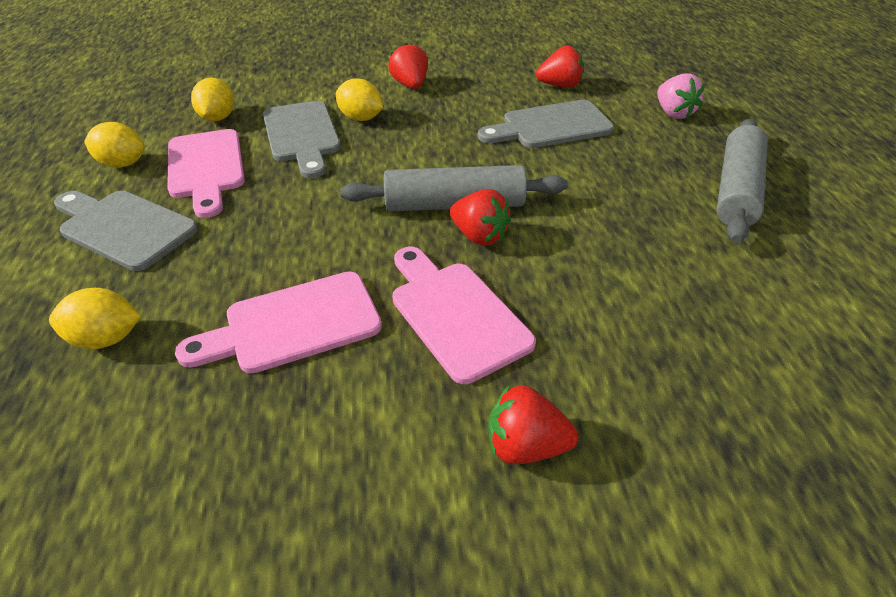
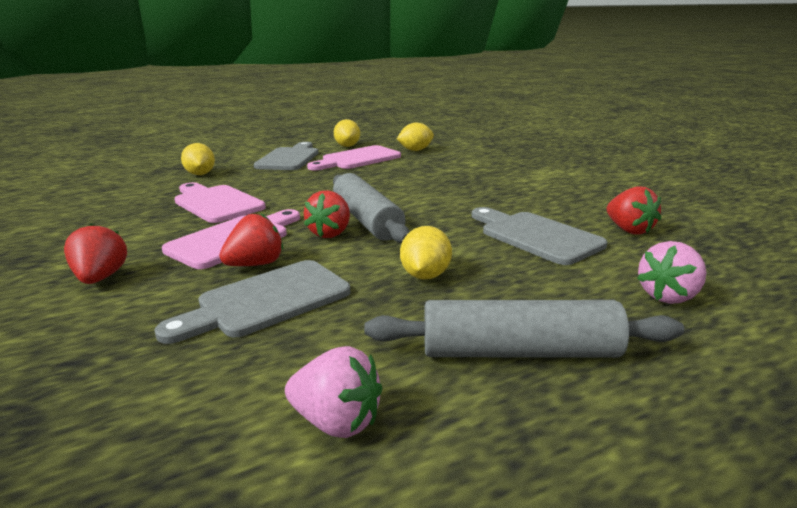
camera: 70 degrees right, 20 degrees down
(302, 135) = (417, 169): grey cutting board -> grey cutting board (267, 301)
(361, 118) = (459, 177): yellow lemon -> yellow lemon (425, 275)
(410, 85) = (531, 181): red strawberry -> red strawberry (256, 264)
(815, 284) = (337, 421): none -> pink strawberry

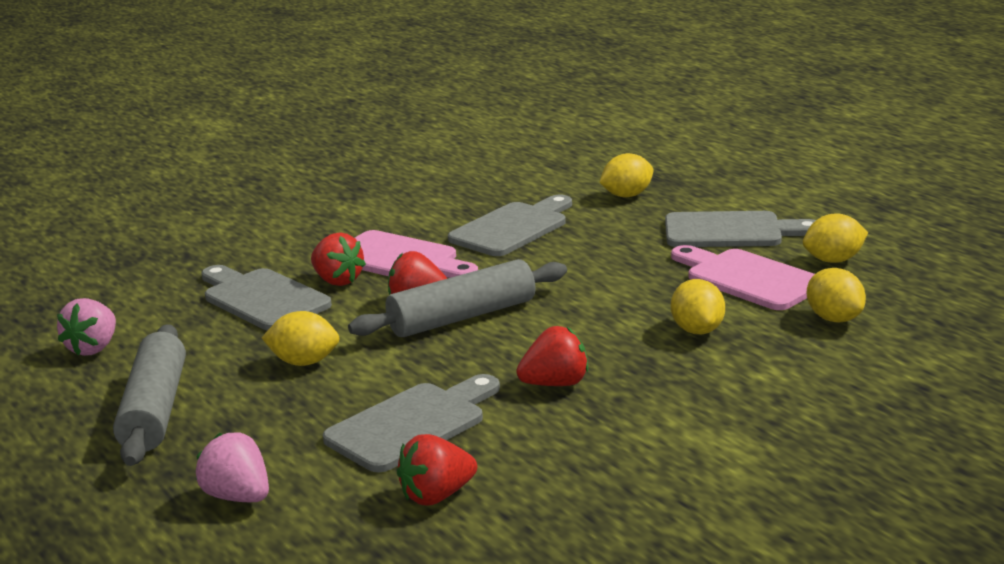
camera: 85 degrees right, 0 degrees up
(101, 278) = (314, 228): red strawberry -> red strawberry (555, 384)
(216, 203) = (512, 228): pink cutting board -> grey cutting board
(417, 170) = (697, 330): none -> yellow lemon

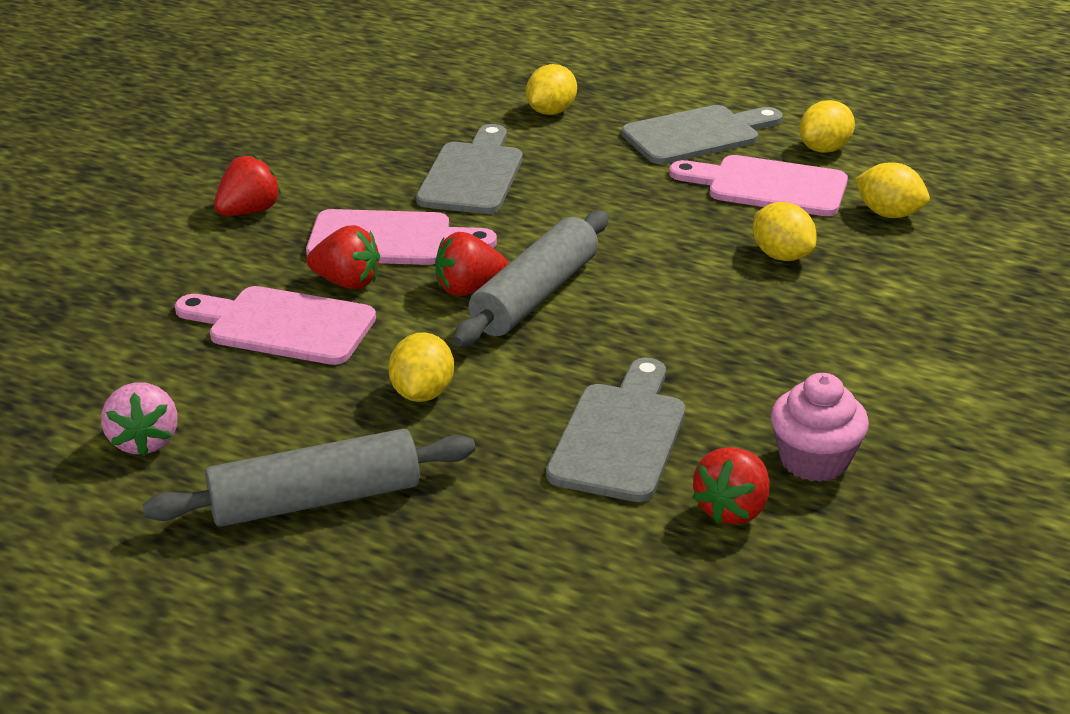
camera: 30 degrees left, 10 degrees up
(155, 410) = (315, 499): grey rolling pin -> grey rolling pin turned 75 degrees counterclockwise
(238, 497) = (531, 575): pink strawberry -> none
(262, 299) = (283, 325): grey cutting board -> pink cutting board
(304, 362) = (422, 393): yellow lemon -> yellow lemon turned 60 degrees counterclockwise
(544, 480) = (814, 460): none -> pink cupcake
(555, 384) = (711, 350): red strawberry -> red strawberry (249, 211)

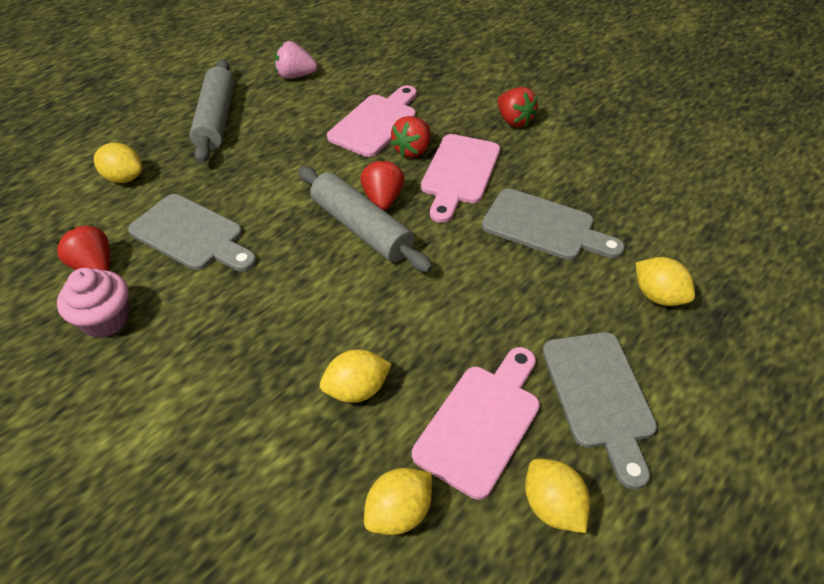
camera: 105 degrees right, 15 degrees up
(422, 393) = (281, 164): yellow lemon -> yellow lemon (124, 178)

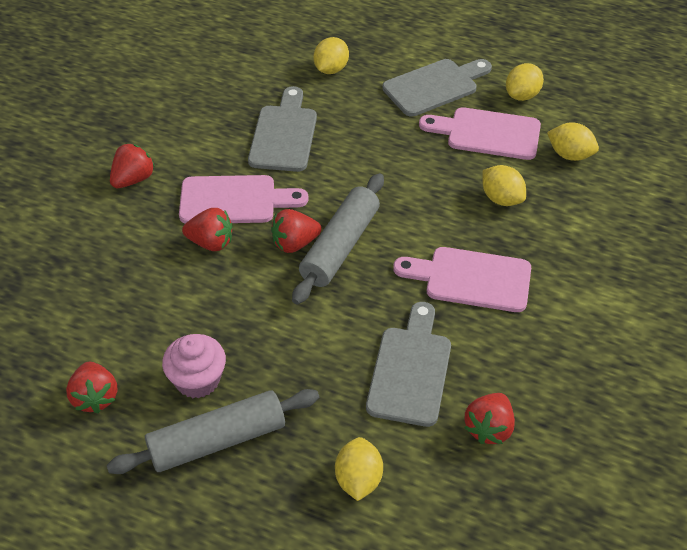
camera: 110 degrees left, 0 degrees up
(106, 319) = (537, 382): pink cupcake -> pink cupcake (197, 380)
(295, 76) = (95, 397): pink strawberry -> red strawberry
(375, 123) = (173, 286): pink cutting board -> pink cutting board (471, 279)

